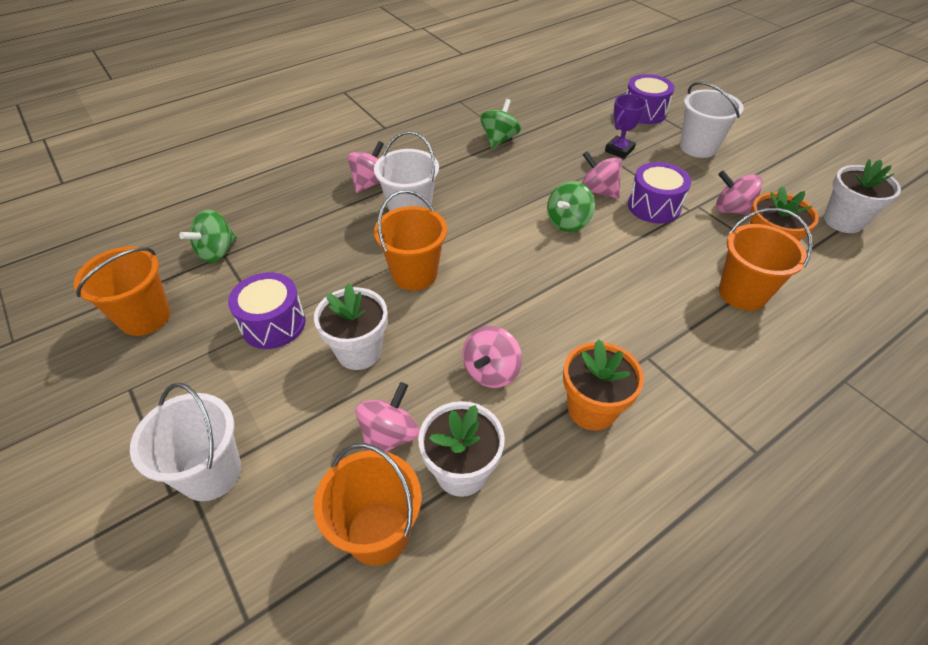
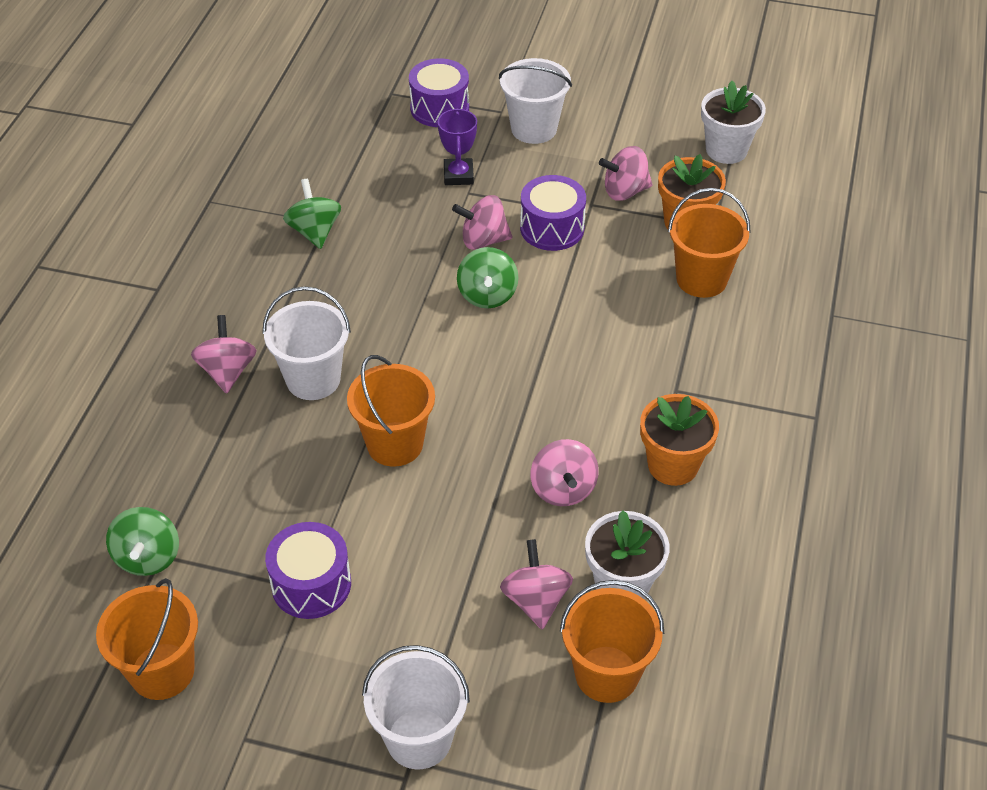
camera: 40 degrees left, 0 degrees up
(359, 352) = (427, 552): white flower pot -> none

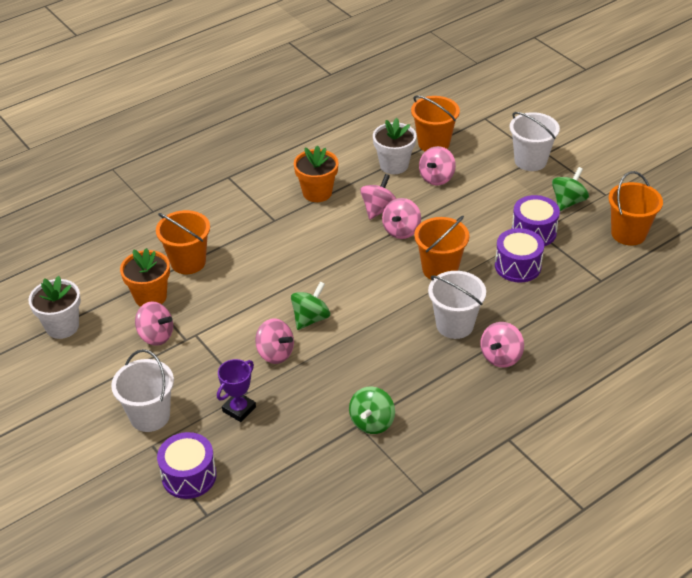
camera: 140 degrees left, 5 degrees down
(148, 557) = (608, 283): green spinning top -> green spinning top (568, 202)
(498, 473) = (401, 230): none -> pink spinning top
(552, 228) = (227, 337): purple drum -> purple drum (517, 266)

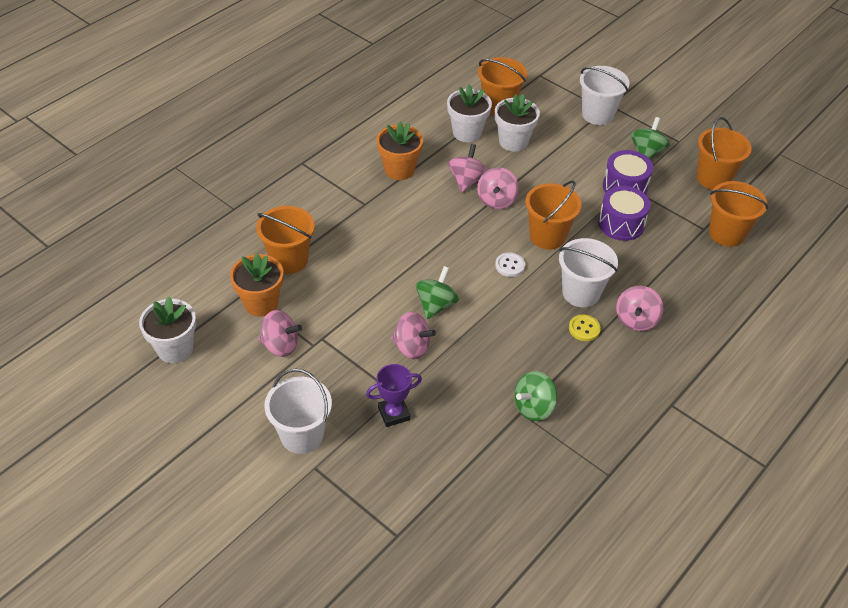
camera: 15 degrees left, 5 degrees up
(189, 476) = (364, 495): purple drum -> none
(239, 409) = (394, 413): purple trophy -> purple trophy turned 45 degrees clockwise
(372, 422) = (533, 407): green spinning top -> green spinning top turned 45 degrees clockwise
(393, 292) = (510, 265): none -> white button
(436, 178) = (513, 141): pink spinning top -> white flower pot
(446, 358) = (584, 329): none -> yellow button
(623, 287) = (726, 233): none -> orange bucket

